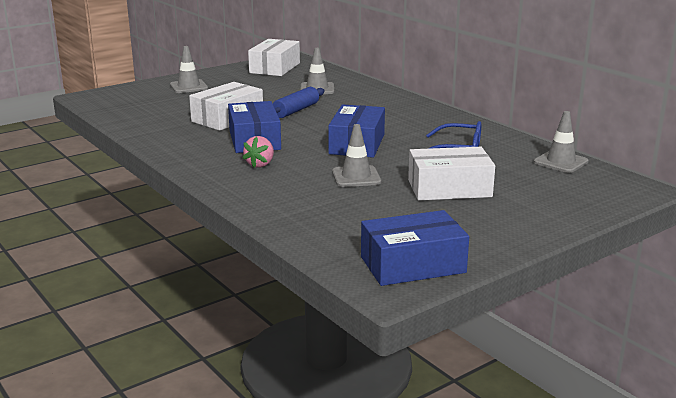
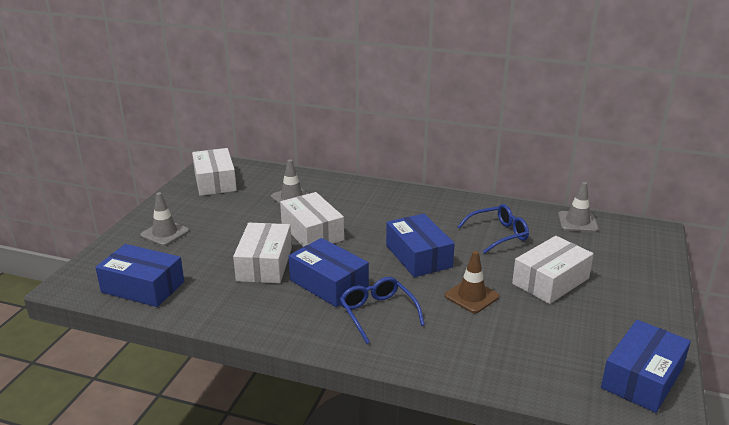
camera: 35 degrees left, 5 degrees up
(127, 109) = (143, 287): none -> blue box
(260, 164) = (377, 313): pink strawberry -> blue glasses
(296, 110) = (312, 232): blue rolling pin -> white box
(356, 177) = (471, 296): grey traffic cone -> brown traffic cone

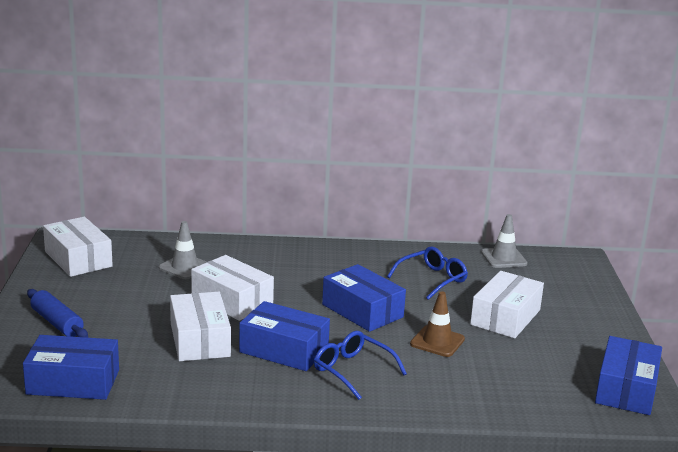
camera: 20 degrees left, 5 degrees down
(165, 233) = (57, 323): grey traffic cone -> blue rolling pin

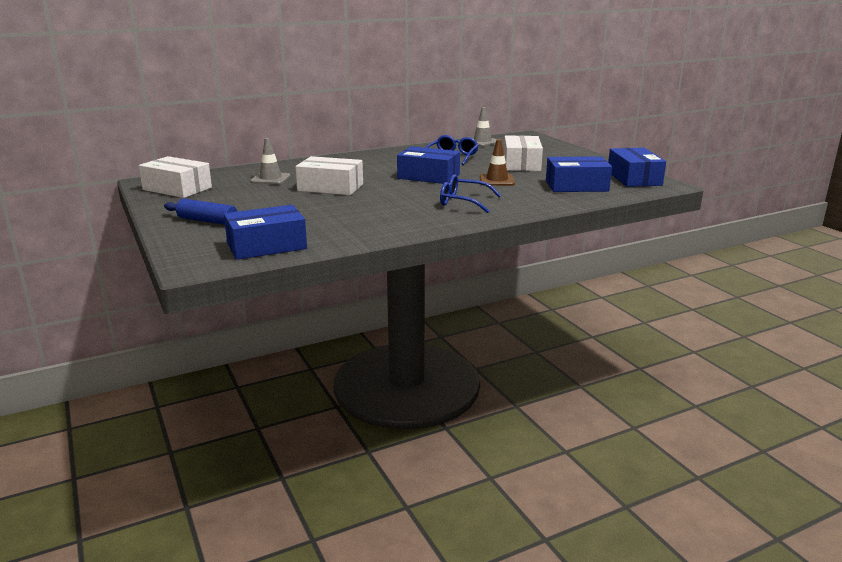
camera: 25 degrees left, 0 degrees up
(200, 340) = (335, 208): white box -> none
(284, 350) = (402, 202): blue box -> blue box (576, 186)

